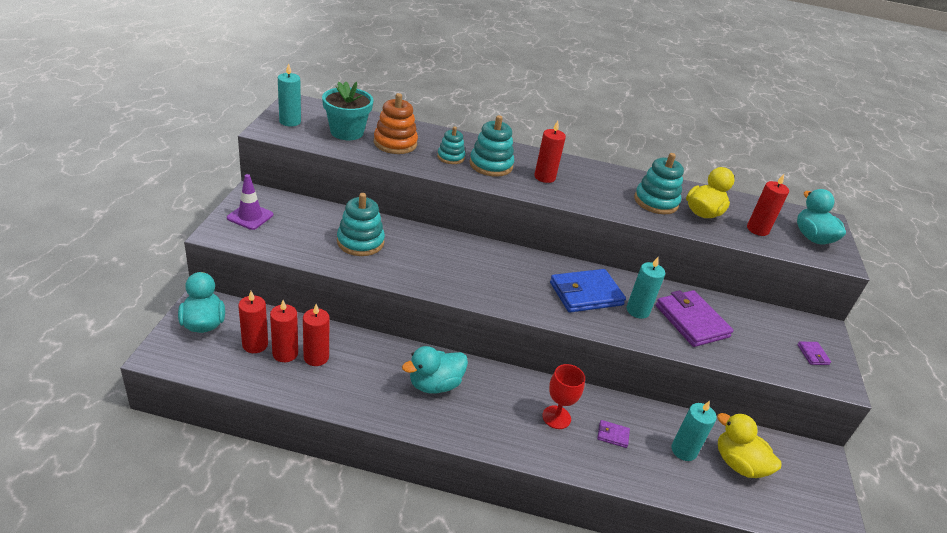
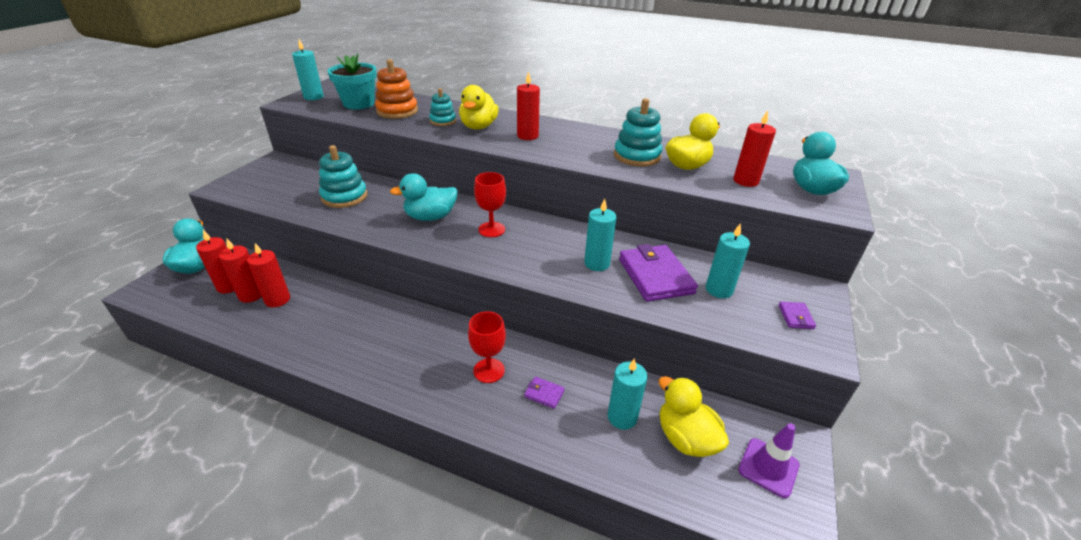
camera: 15 degrees right, 0 degrees up
(250, 216) = (259, 176): purple traffic cone -> purple traffic cone (768, 467)
(434, 384) = (377, 330): turquoise duck -> turquoise duck (430, 217)
(491, 165) = (478, 127): turquoise stacking toy -> yellow duck
(527, 277) = (491, 229): none -> red goblet
(586, 294) = (546, 246): blue wallet -> none
(747, 332) = (719, 290): none -> turquoise candle

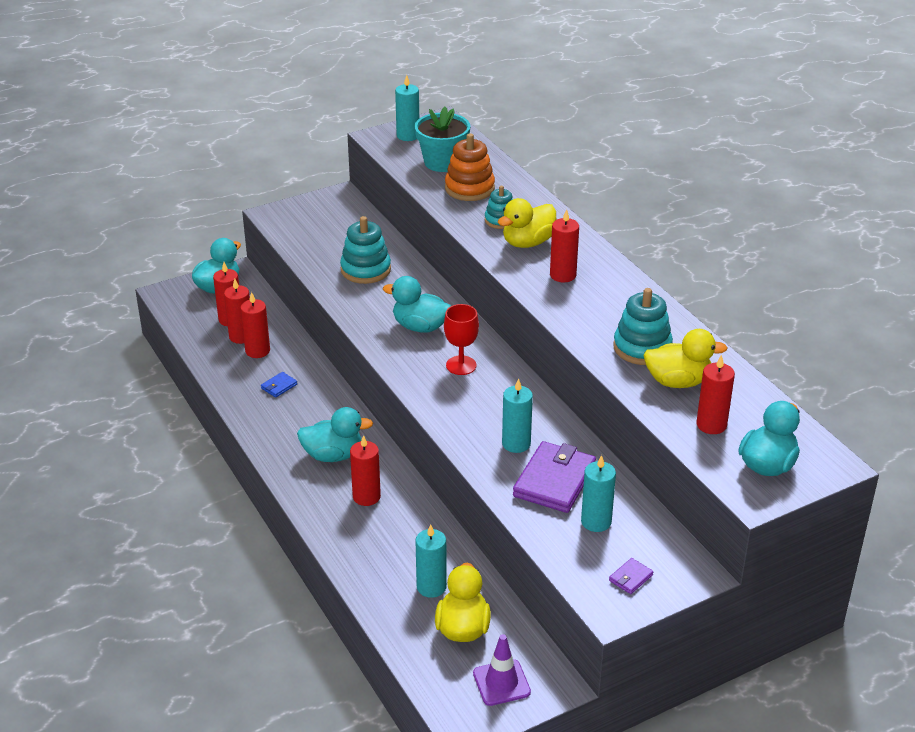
camera: 40 degrees right, 0 degrees up
(323, 319) = (279, 386): none -> blue wallet
(426, 351) = (333, 455): none -> turquoise duck
(489, 370) = (366, 497): red goblet -> red candle
(544, 394) = (390, 537): purple wallet -> none

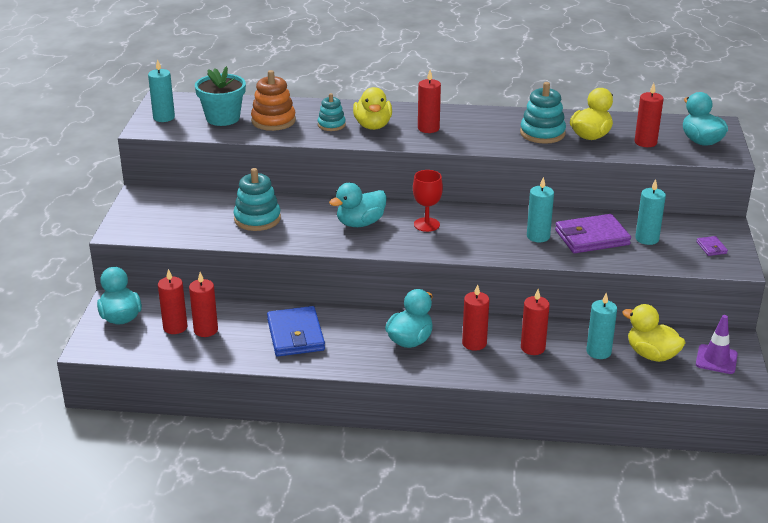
camera: 55 degrees left, 5 degrees down
(257, 351) = (236, 329): red candle -> red candle (532, 348)
(279, 386) = (295, 335): blue wallet -> blue wallet, size x2.28
(554, 481) = (592, 237): purple wallet -> purple wallet turned 75 degrees counterclockwise

